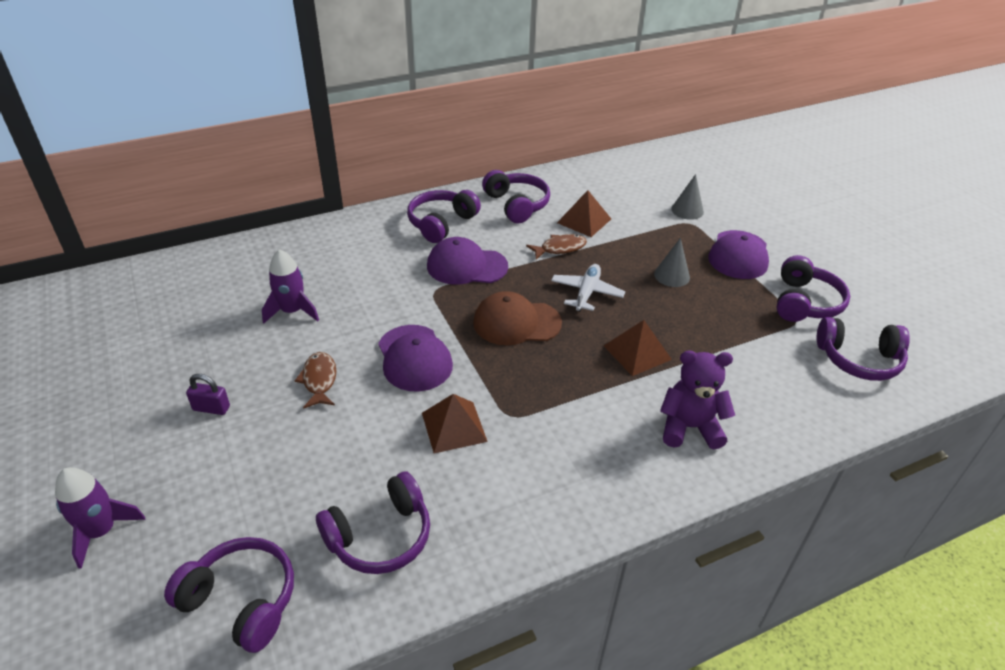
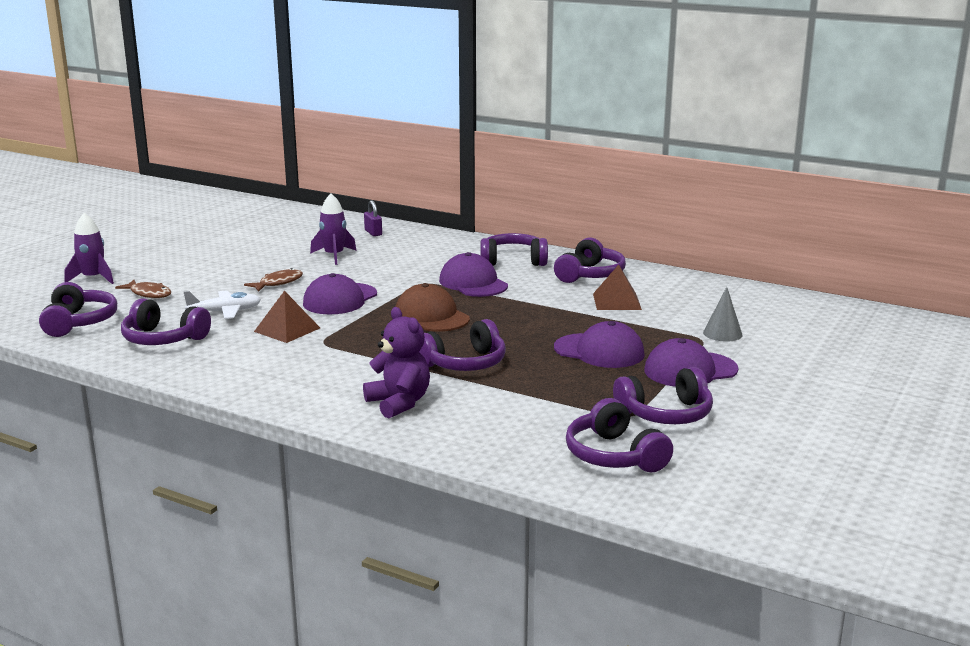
camera: 55 degrees right, 20 degrees down
(211, 408) = (215, 268): purple padlock -> purple padlock (373, 233)
(560, 248) = (557, 304): brown fish -> brown fish (149, 294)
(586, 293) = (513, 328): white plane -> white plane (225, 312)
(637, 352) = (464, 363): brown pyramid -> purple headphones
(672, 275) = (599, 351): grey cone -> purple cap

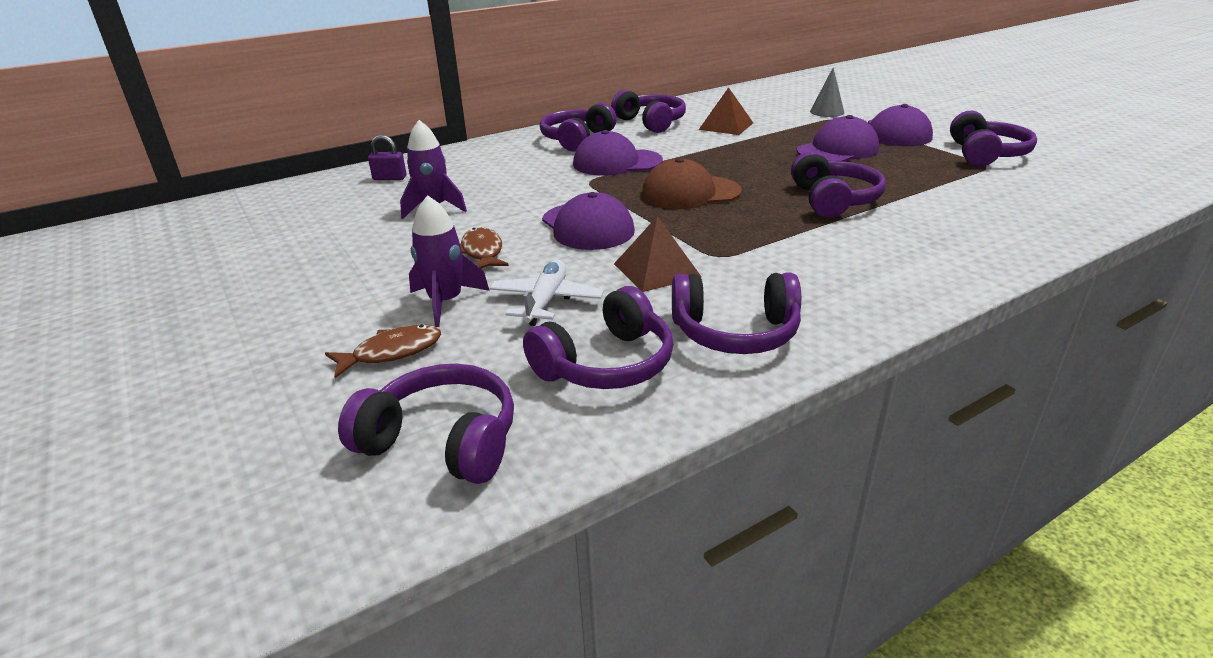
camera: 60 degrees left, 10 degrees up
(93, 278) = (233, 399): purple rocket -> purple rocket (446, 302)
(399, 403) = (926, 244): purple teddy bear -> none
(614, 455) = (1070, 184): purple headphones -> purple headphones (735, 333)

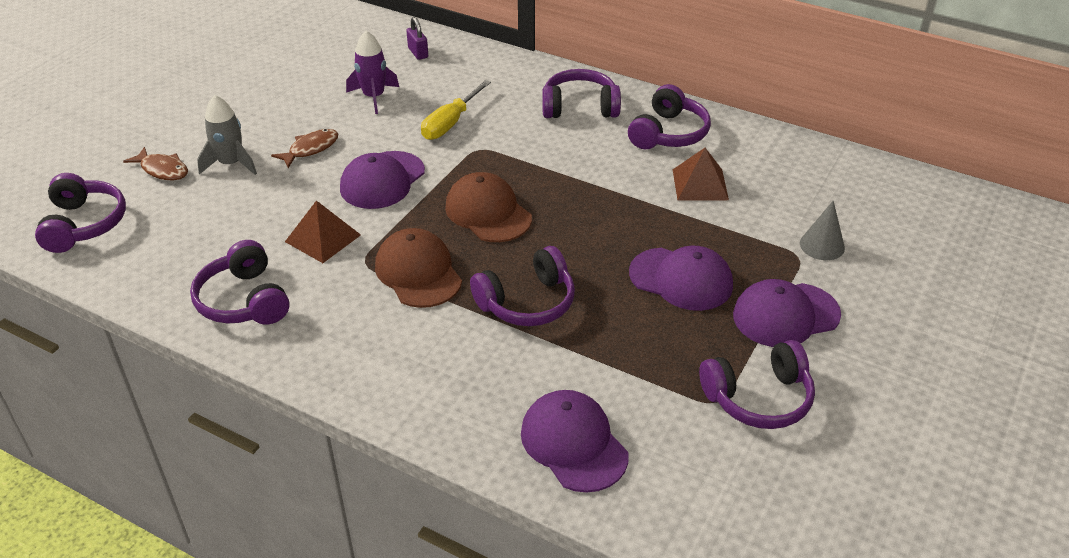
camera: 60 degrees right, 10 degrees up
(446, 302) = (231, 164): purple rocket -> grey rocket
(531, 185) = (450, 123): none -> yellow screwdriver
(546, 301) = (251, 204): white plane -> none
(606, 364) = (181, 256): purple headphones -> none
(617, 163) = (534, 149): purple cap -> purple cap (573, 444)
(756, 234) = (418, 272): none -> brown cap

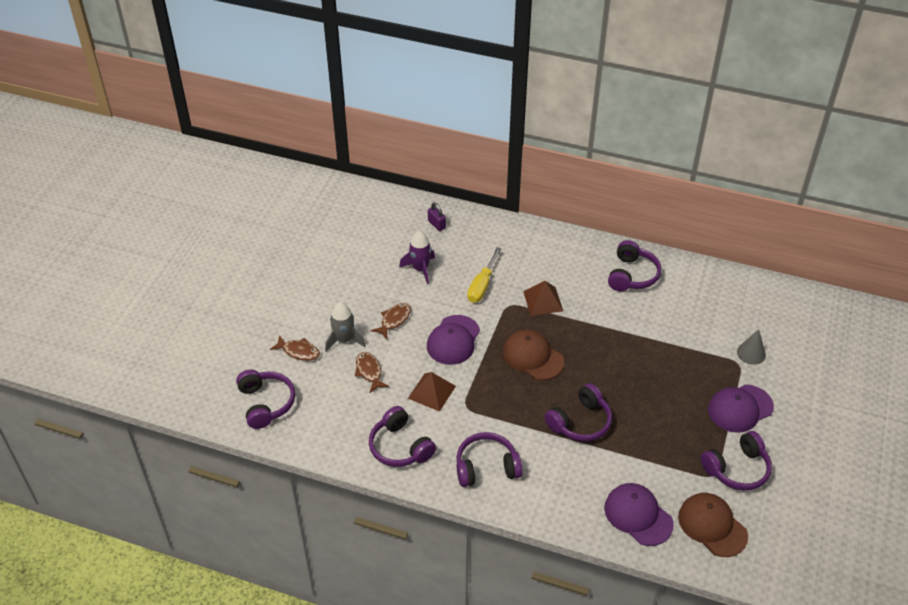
camera: 10 degrees left, 5 degrees up
(246, 204) = (369, 372): none -> brown fish
(418, 272) = (504, 410): brown cap -> brown cap (712, 526)
(580, 107) = (566, 260): purple headphones -> purple headphones (486, 467)
(681, 279) = (670, 391): purple cap -> none
(700, 184) = (663, 315): brown pyramid -> brown pyramid (543, 301)

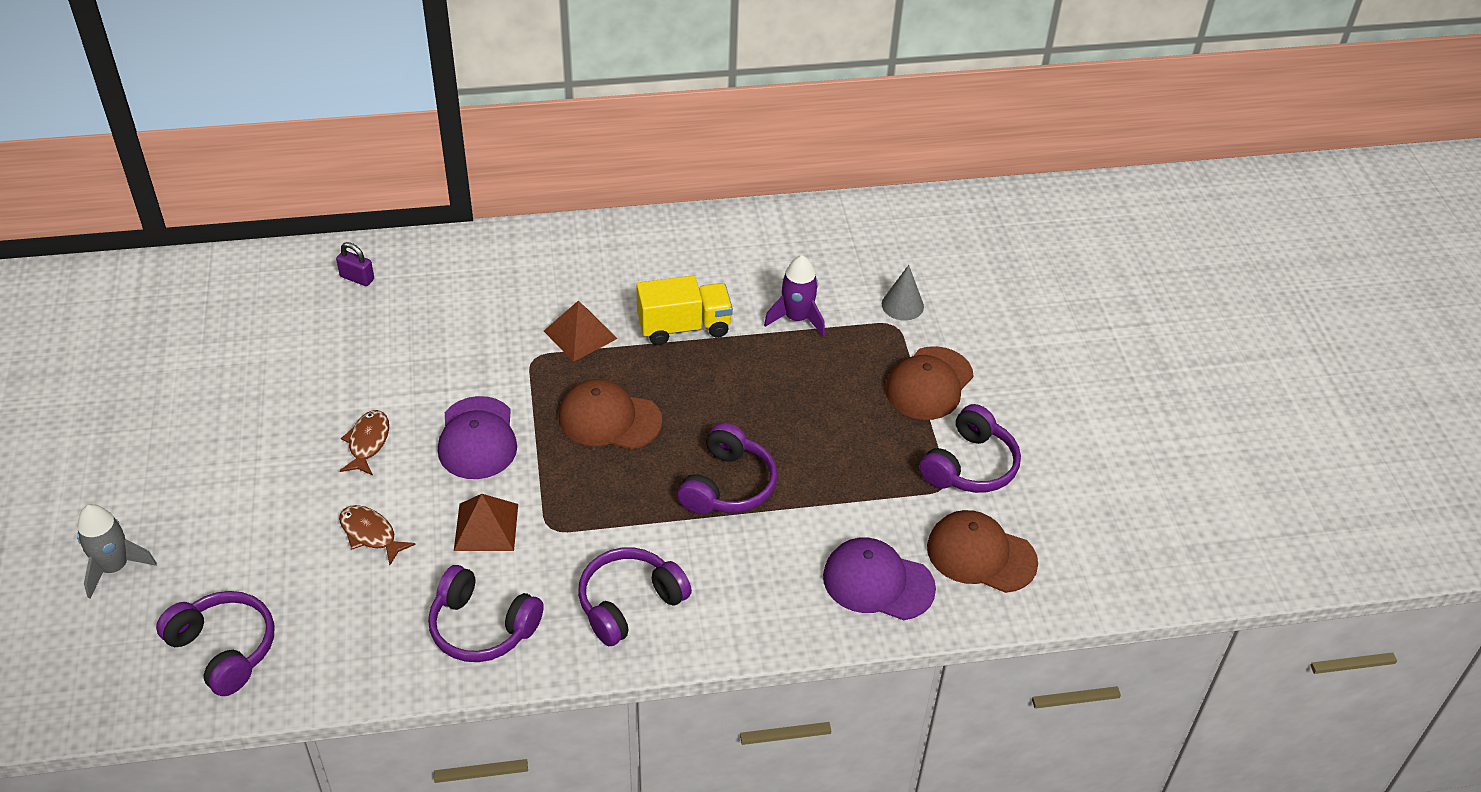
camera: 30 degrees left, 0 degrees up
(299, 351) = (236, 547): brown fish -> none
(344, 340) = (302, 502): grey rocket -> grey rocket (114, 567)
(420, 269) = (367, 352): purple rocket -> purple rocket (797, 318)
(482, 285) = (477, 344): yellow screwdriver -> none
(606, 318) = (684, 327): none -> yellow truck
(632, 275) = (687, 255): purple headphones -> none
(740, 408) = (929, 384): purple cap -> brown cap

